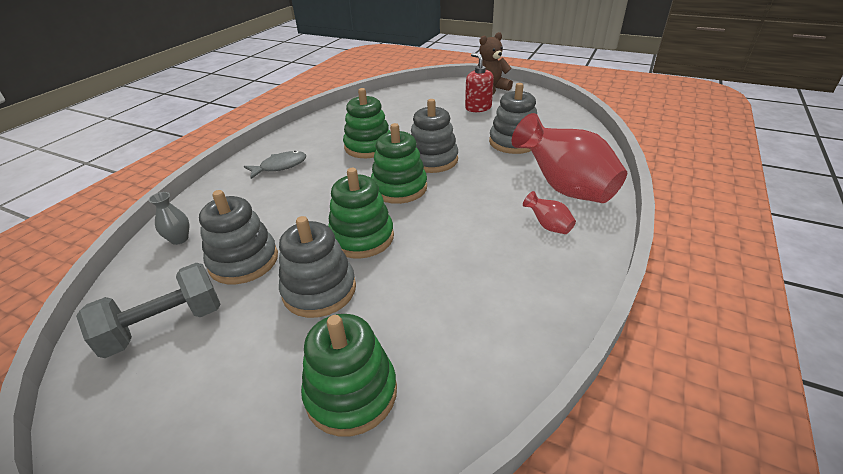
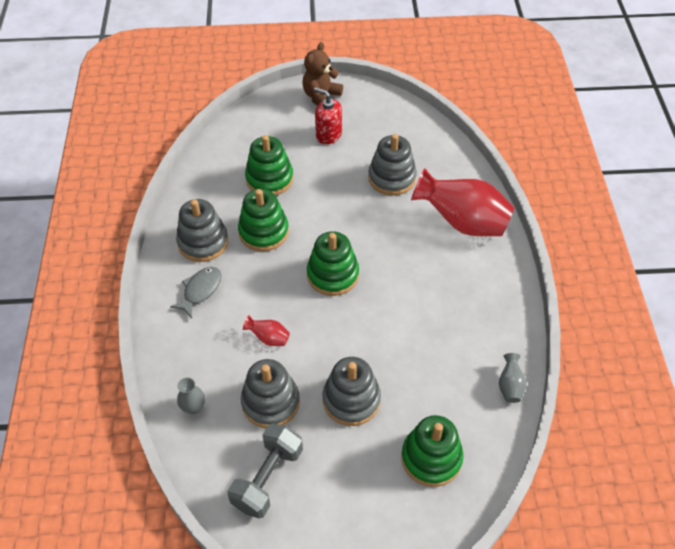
camera: 30 degrees left, 15 degrees up
(362, 237) = (343, 340): green stacking toy -> green stacking toy (269, 179)
(432, 160) = (336, 228): grey stacking toy -> grey stacking toy (203, 242)
(521, 354) = (510, 386): none -> grey vase
(548, 226) = (471, 270): red vase -> red vase (269, 338)

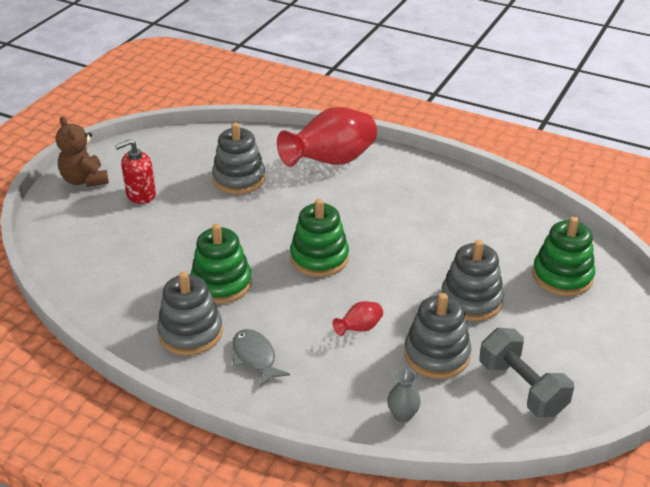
camera: 60 degrees left, 15 degrees down
(269, 179) = (154, 254): green stacking toy -> none
(510, 386) = (519, 206): grey vase -> none

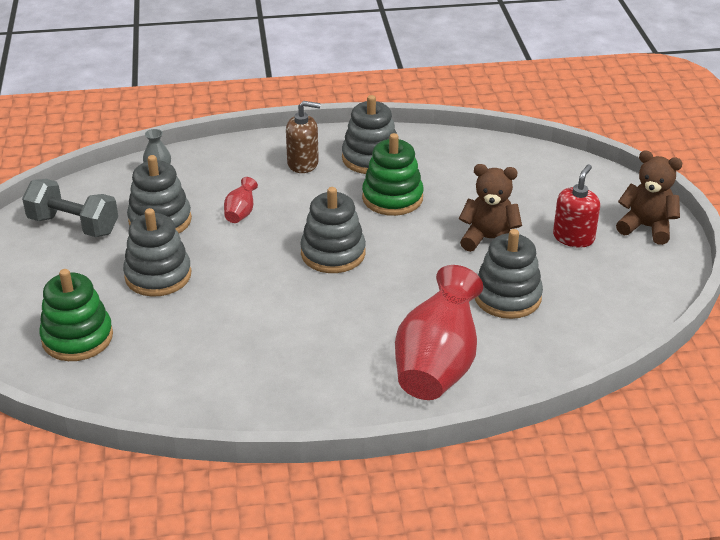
camera: 145 degrees right, 0 degrees up
(197, 218) = (489, 239): none -> brown teddy bear
(255, 357) = (303, 163): grey fish -> brown soap dispenser
(319, 258) = (333, 253): green stacking toy -> grey stacking toy

